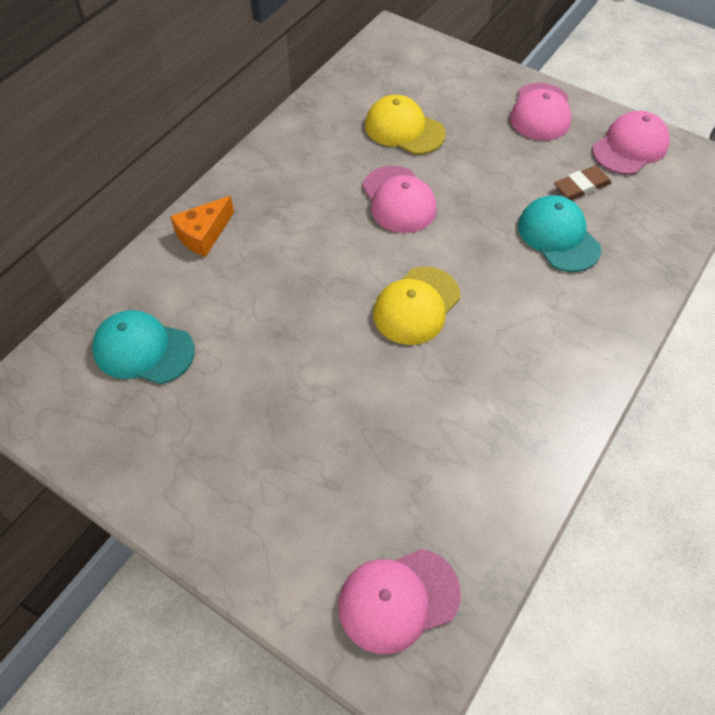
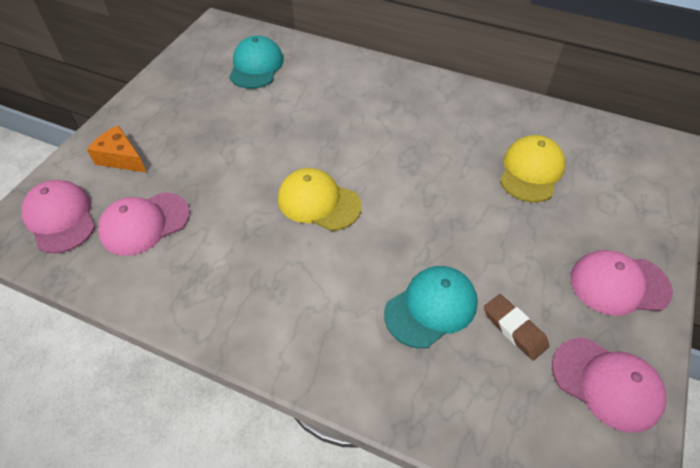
camera: 80 degrees right, 5 degrees down
(203, 234) = (362, 73): orange cheese -> orange cheese (121, 158)
(398, 200) = (437, 177): pink cap -> pink cap (144, 223)

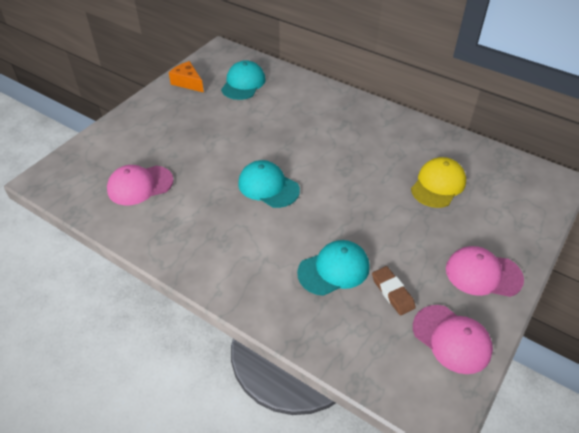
camera: 10 degrees right, 5 degrees down
(60, 218) = (82, 174): pink cap -> none
(121, 158) = (131, 138): orange cheese -> orange cheese (188, 82)
(318, 202) = (268, 186): yellow cap -> turquoise cap

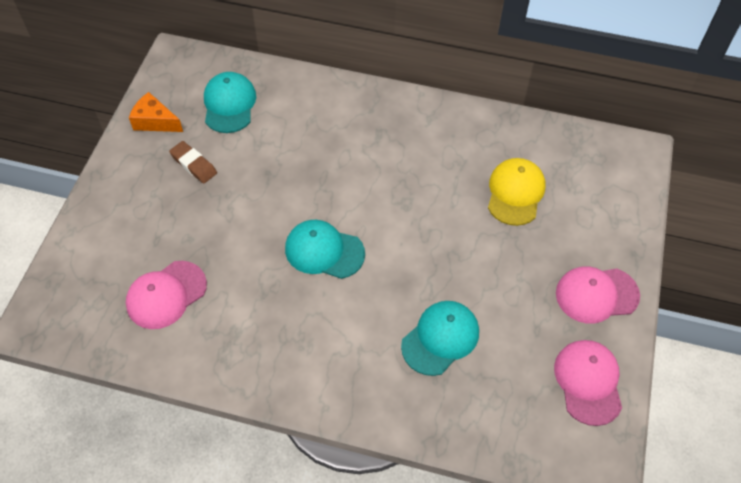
camera: 20 degrees left, 10 degrees up
(392, 292) = (512, 347): brown eraser -> brown eraser (194, 164)
(451, 339) = (588, 382): pink cap -> pink cap turned 120 degrees counterclockwise

